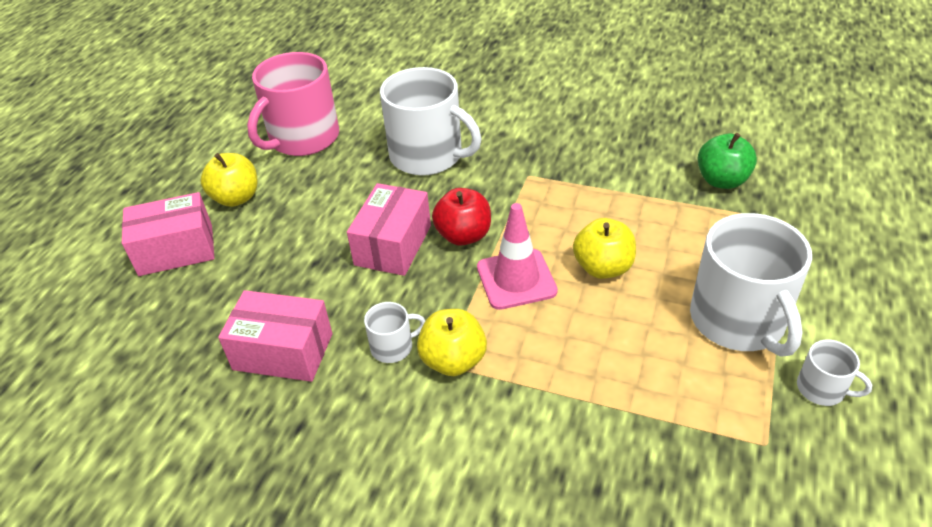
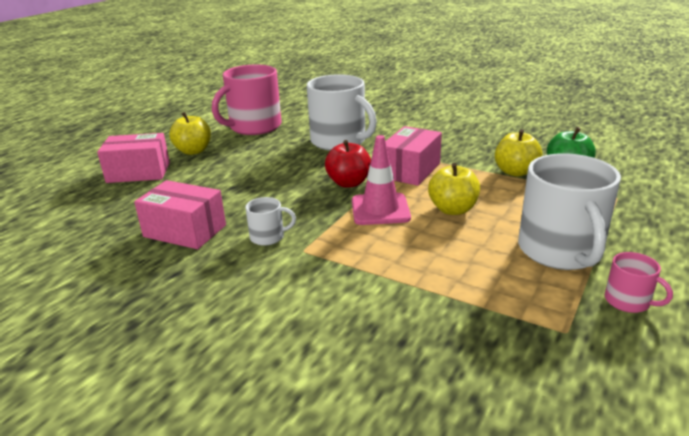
camera: 10 degrees right, 15 degrees down
(393, 245) = (293, 183): pink box -> pink box (410, 170)
(453, 360) = (311, 249): yellow apple -> yellow apple (515, 172)
(822, 389) = (628, 301): white mug -> pink mug

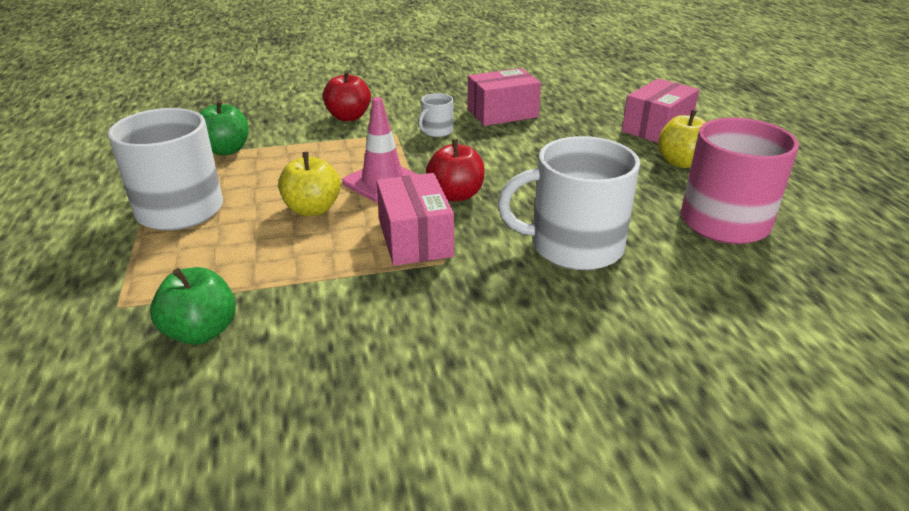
camera: 135 degrees right, 5 degrees up
(309, 296) = (348, 117): none -> red apple
(482, 306) = (226, 150): none -> green apple
(515, 172) = (278, 295): yellow apple -> none
(628, 301) = (111, 190): pink mug -> none

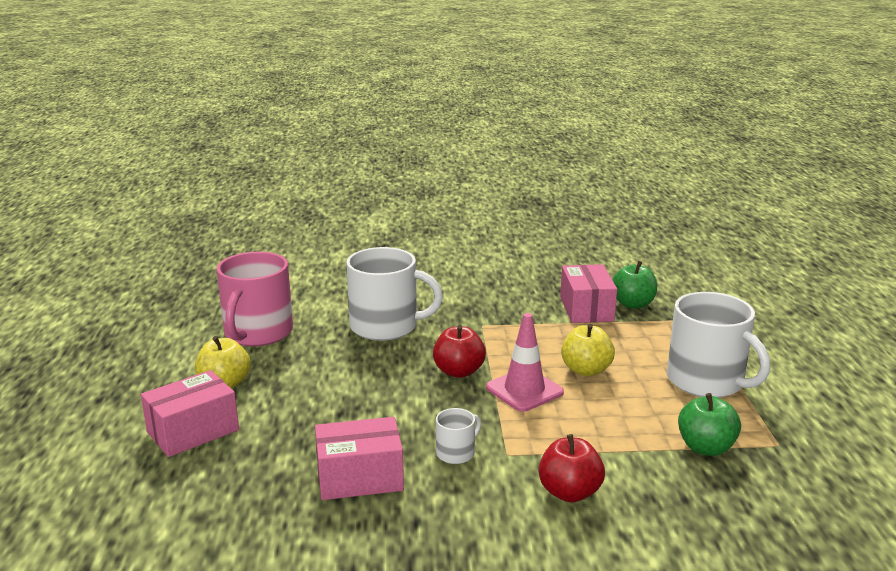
camera: 170 degrees left, 10 degrees down
(415, 238) = (500, 341): pink box -> pink box (586, 309)

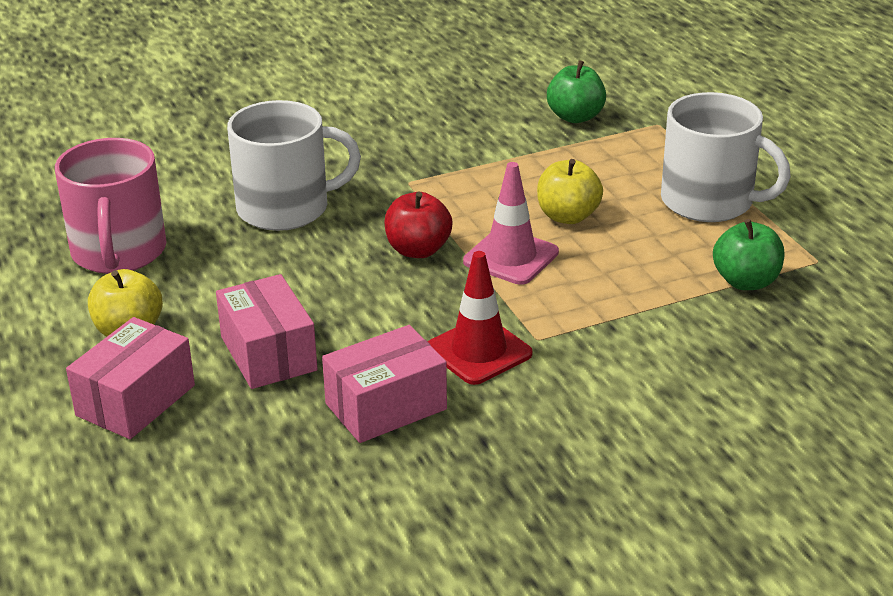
camera: 20 degrees left, 10 degrees up
(456, 453) = (478, 351): white mug -> red traffic cone
(569, 492) = (630, 366): red apple -> none
(586, 309) = (523, 134): pink box -> pink box (268, 353)

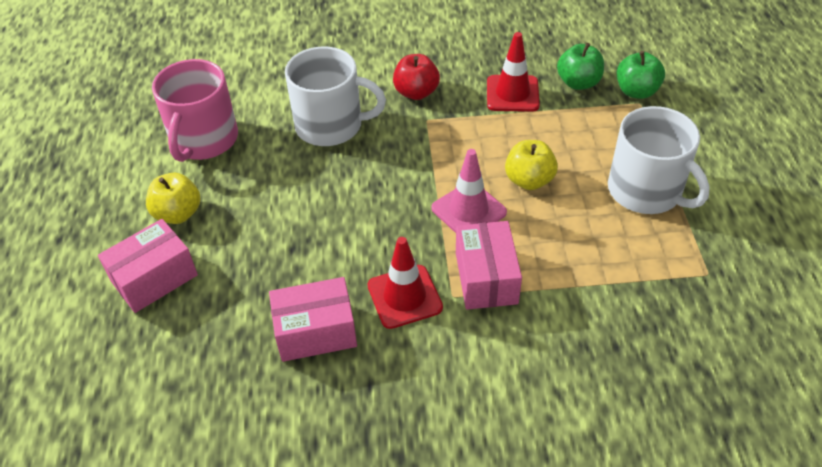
camera: 20 degrees right, 15 degrees up
(268, 353) = (259, 259): pink box -> pink box (486, 278)
(418, 250) = (405, 187): red apple -> red apple (416, 92)
(501, 140) = (512, 94): none -> red traffic cone
(746, 281) = (639, 280): green apple -> green apple (636, 91)

